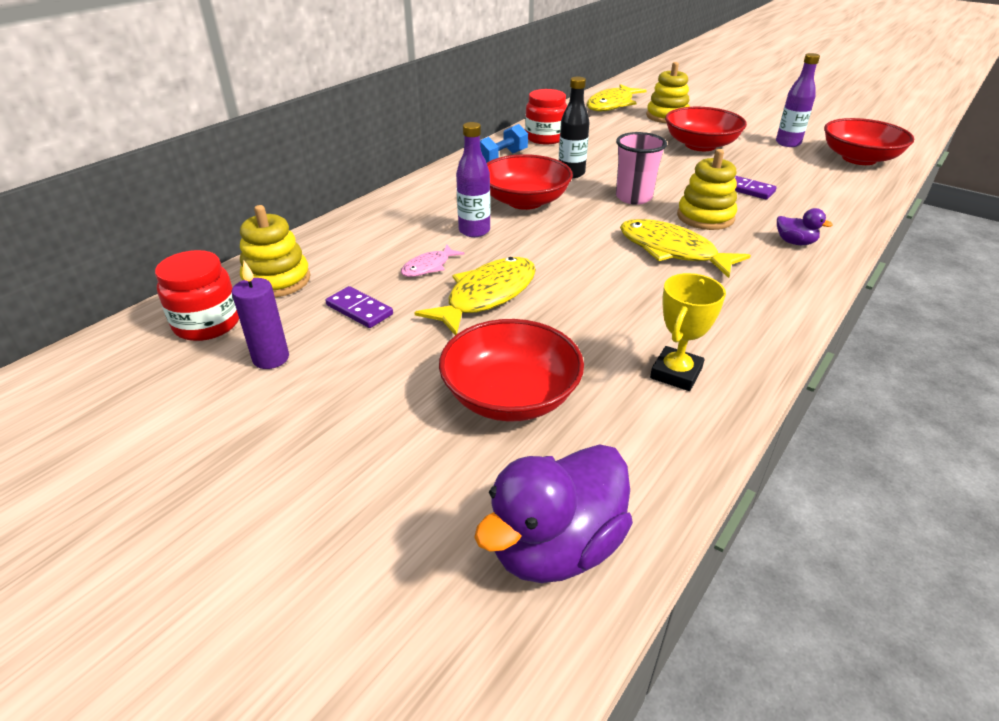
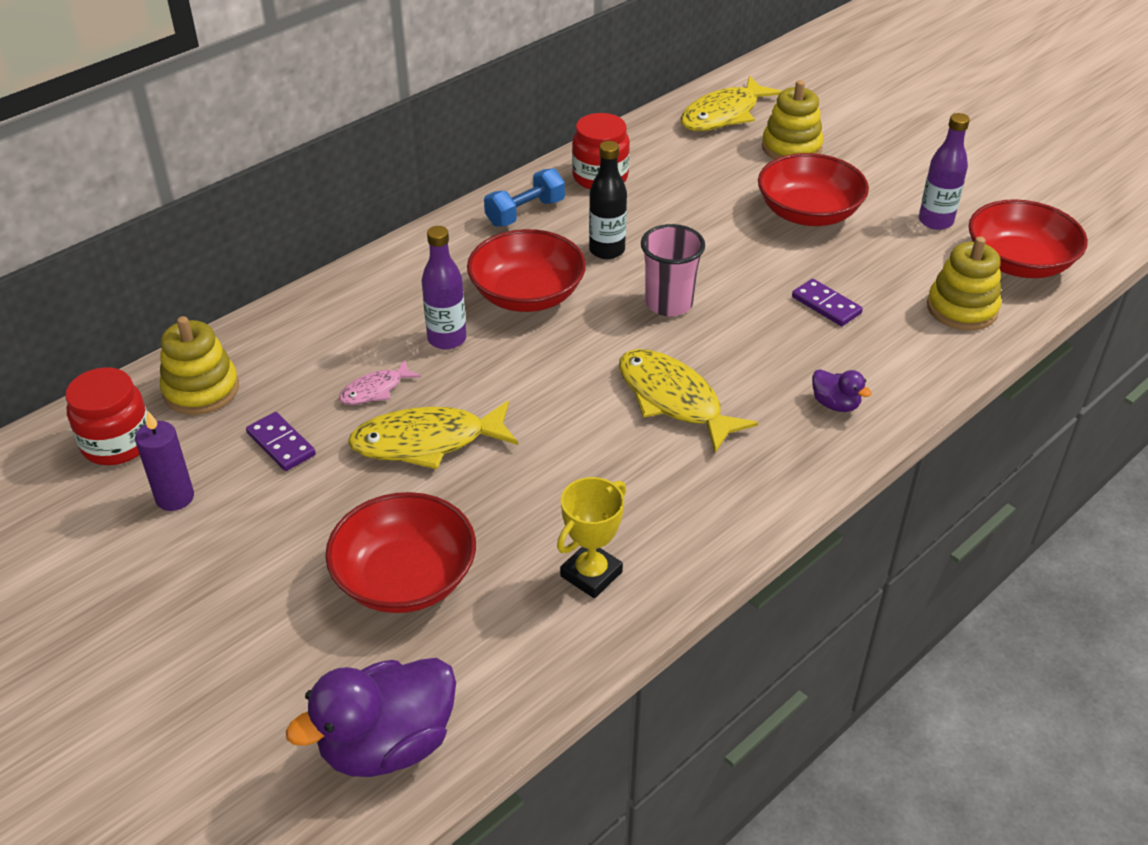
camera: 10 degrees right, 5 degrees up
(487, 296) = (427, 442): yellow fish -> yellow fish turned 150 degrees counterclockwise
(705, 217) = (744, 348): yellow stacking toy -> yellow stacking toy (962, 308)

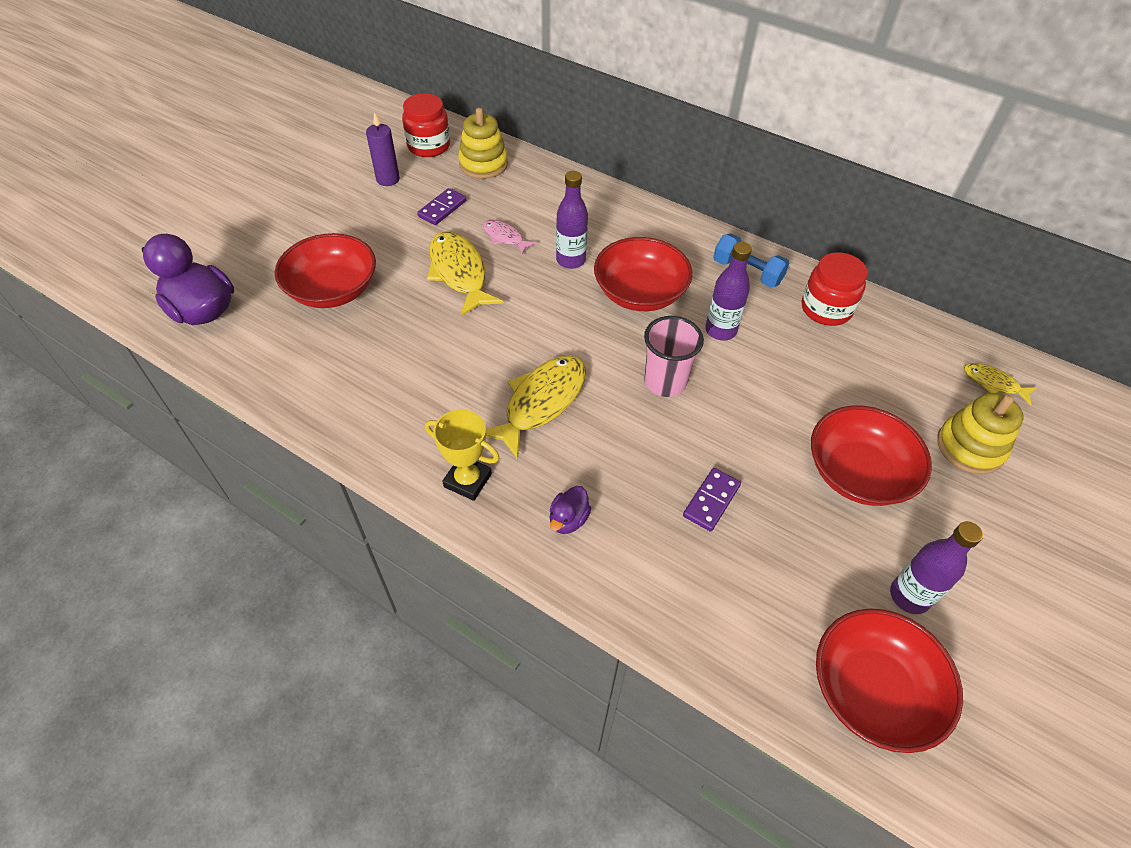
camera: 75 degrees right, 10 degrees up
(591, 574) = (345, 381): yellow trophy -> yellow trophy (467, 480)
(607, 250) = (720, 330): black bottle -> purple bottle
(724, 115) = (993, 383): yellow fish -> yellow fish, size x0.53
(962, 308) = (757, 628): yellow stacking toy -> none

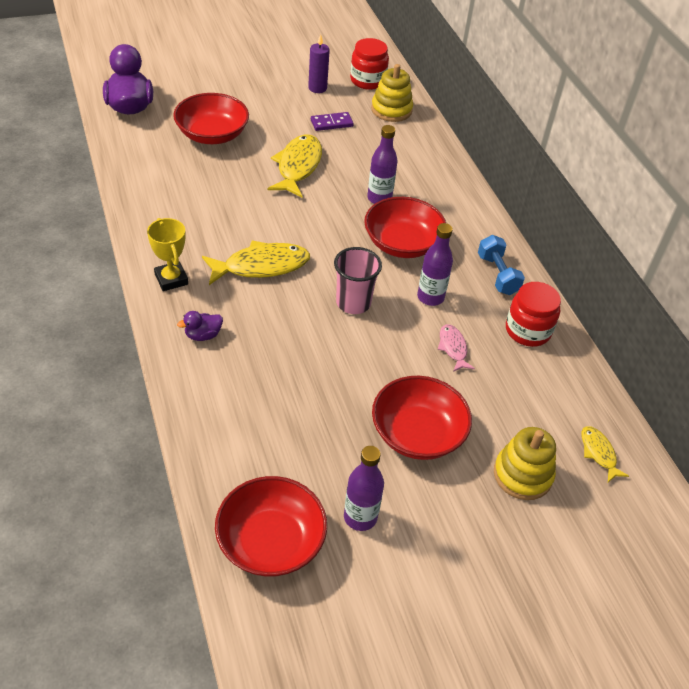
camera: 35 degrees right, 5 degrees down
(505, 237) = (352, 161): pink fish -> pink fish (453, 348)
(711, 501) = (299, 383): purple domino -> none

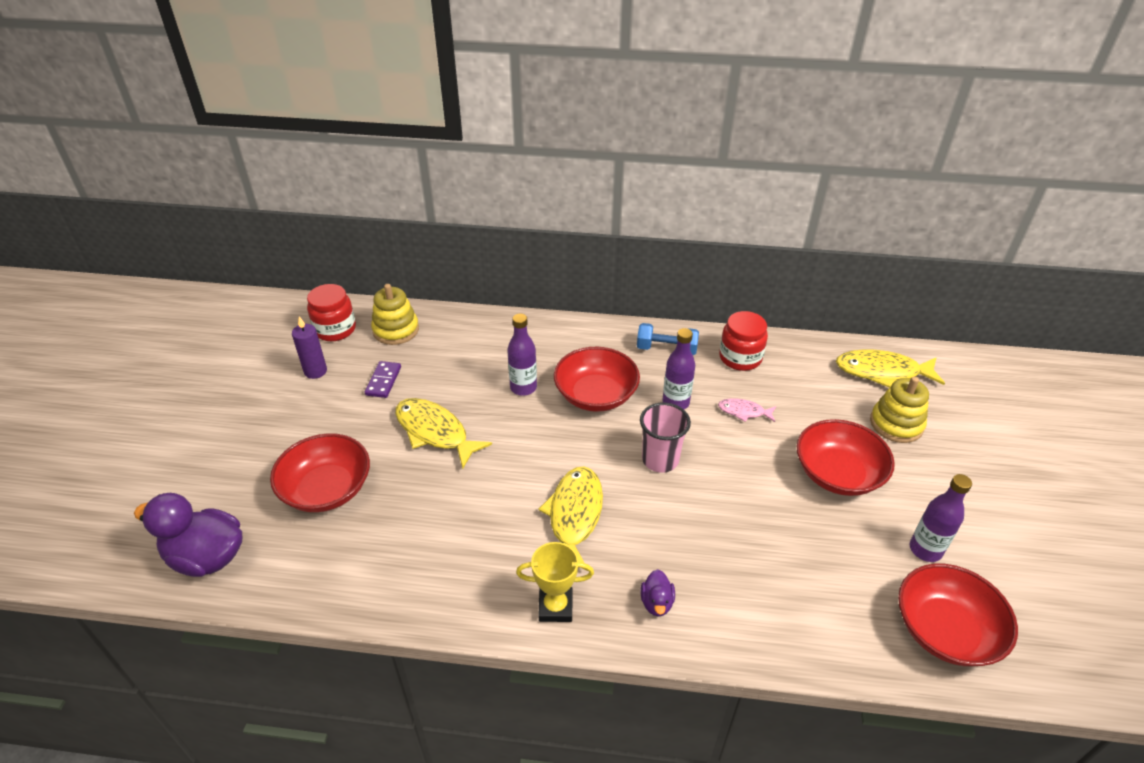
camera: 60 degrees left, 5 degrees down
(598, 453) = (882, 372): yellow fish -> yellow fish, size x1.88

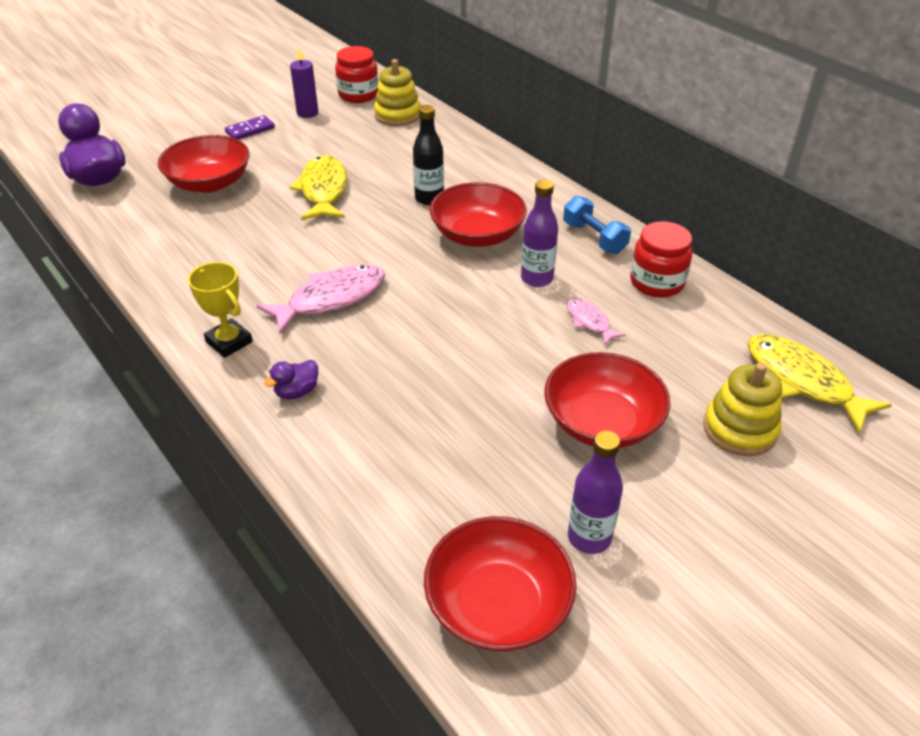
camera: 45 degrees right, 0 degrees up
(383, 381) = (340, 141): purple domino -> purple domino (250, 130)
(523, 387) = (429, 198): purple bottle -> black bottle
(574, 515) = (331, 299): yellow fish -> pink fish
(660, 460) = (456, 307): pink cup -> none

